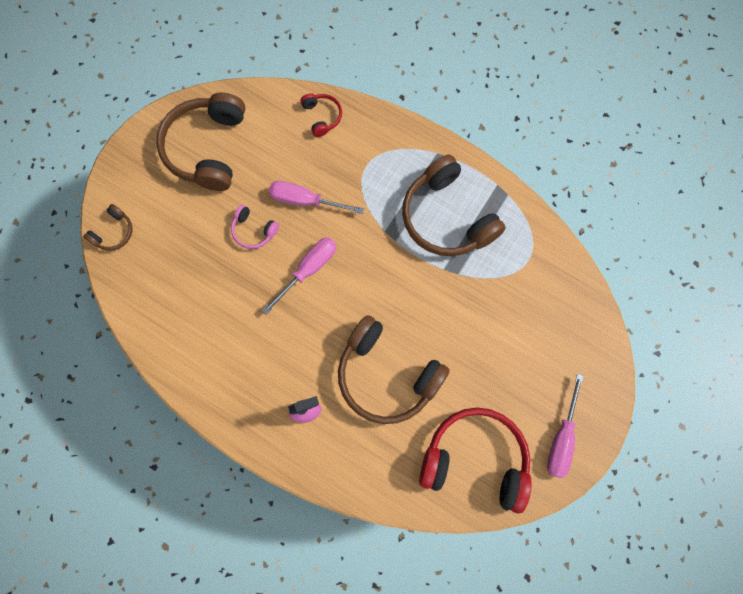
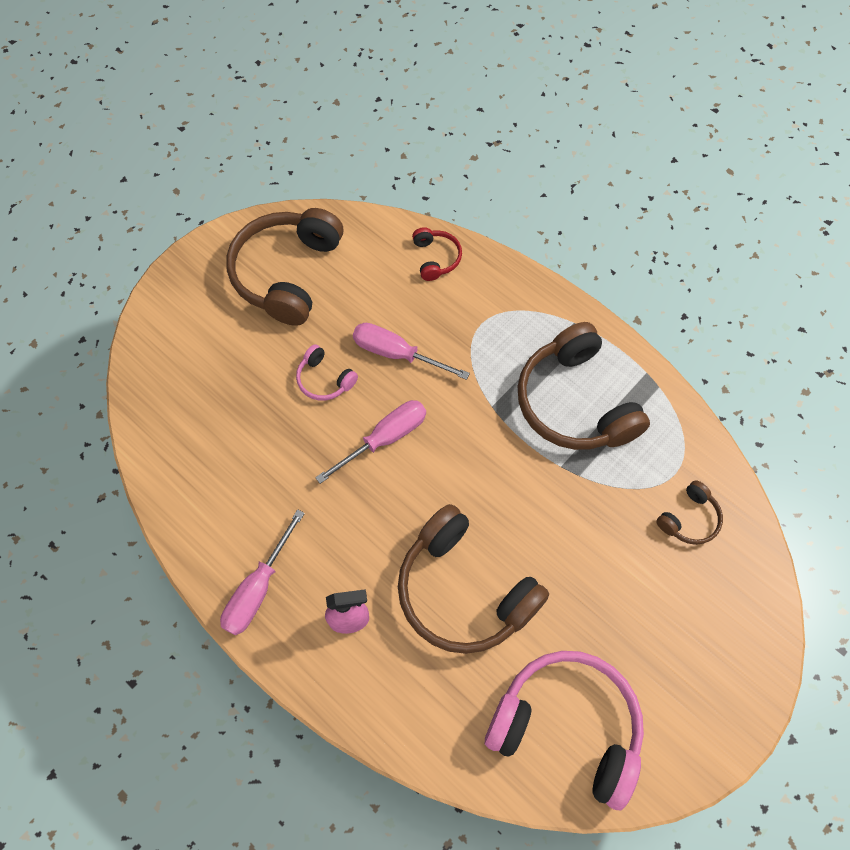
camera: 10 degrees right, 10 degrees down
(114, 232) = (151, 354): brown headphones -> brown headphones (689, 519)
(475, 459) = (567, 726): red headphones -> pink headphones
(561, 438) = (691, 718): pink screwdriver -> pink screwdriver (258, 589)

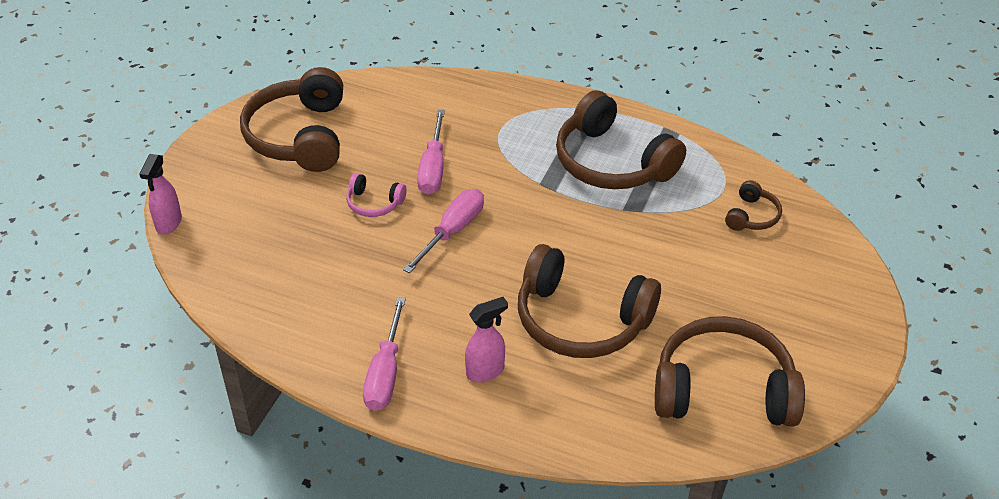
camera: 20 degrees left, 20 degrees down
(132, 343) = (168, 223): none -> pink spray bottle
(396, 354) = (433, 168): pink screwdriver -> pink screwdriver turned 90 degrees counterclockwise
(436, 258) = (436, 93): red headphones -> none
(567, 726) = (723, 389): pink headphones -> brown headphones

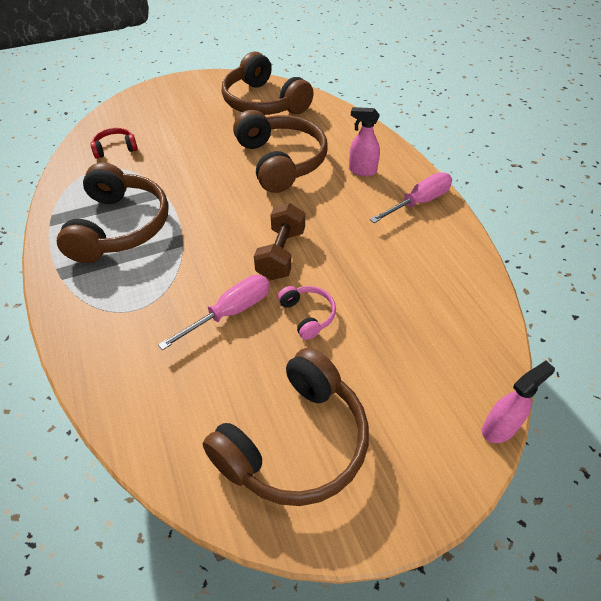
camera: 135 degrees left, 5 degrees up
(452, 231) = (281, 254): pink screwdriver -> brown dumbbell
(752, 216) = (115, 148): brown headphones -> red headphones

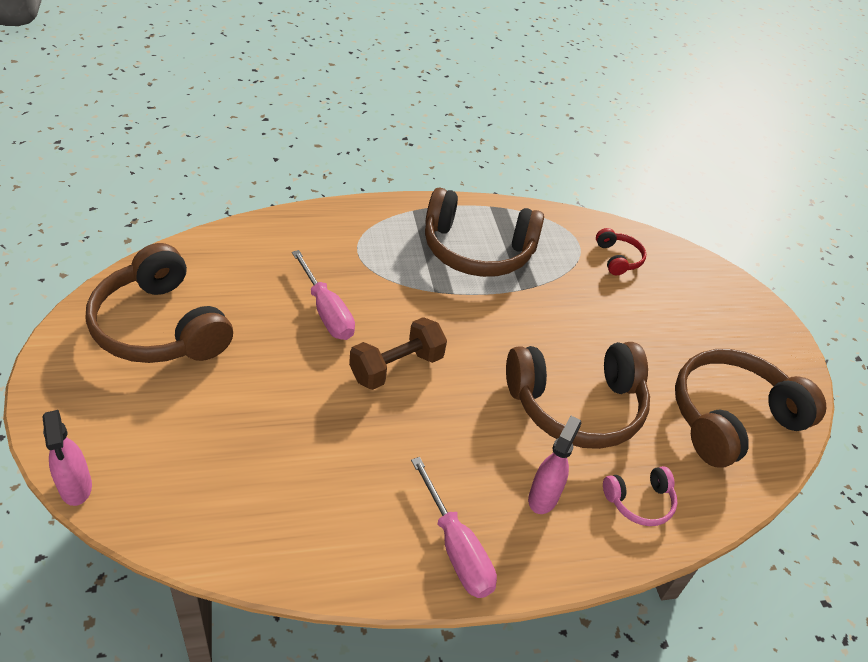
camera: 95 degrees right, 5 degrees down
(281, 254) = (396, 367): brown dumbbell -> brown dumbbell turned 60 degrees counterclockwise
(308, 315) = (297, 369): pink headphones -> pink headphones (639, 502)

